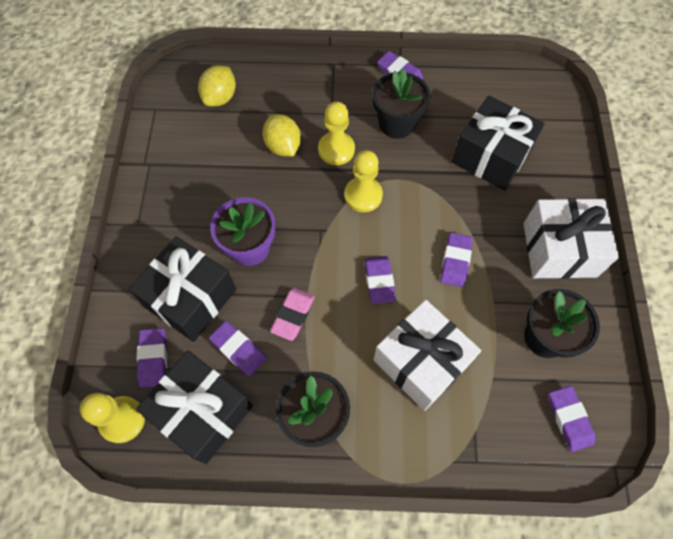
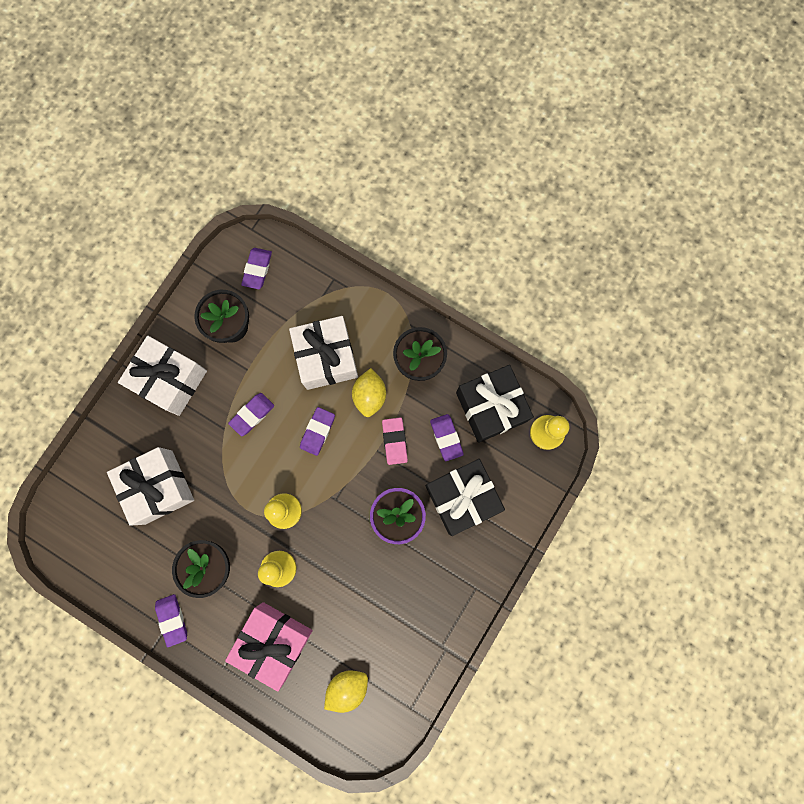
camera: 150 degrees left, 15 degrees up
(153, 359) = (508, 464): purple eraser -> none
(283, 146) = (321, 598): yellow lemon -> yellow lemon (369, 396)
(293, 315) = (394, 441): pink eraser -> pink eraser turned 60 degrees counterclockwise
(304, 98) = (274, 641): none -> pink gift
(490, 156) = (159, 487): black gift -> white gift

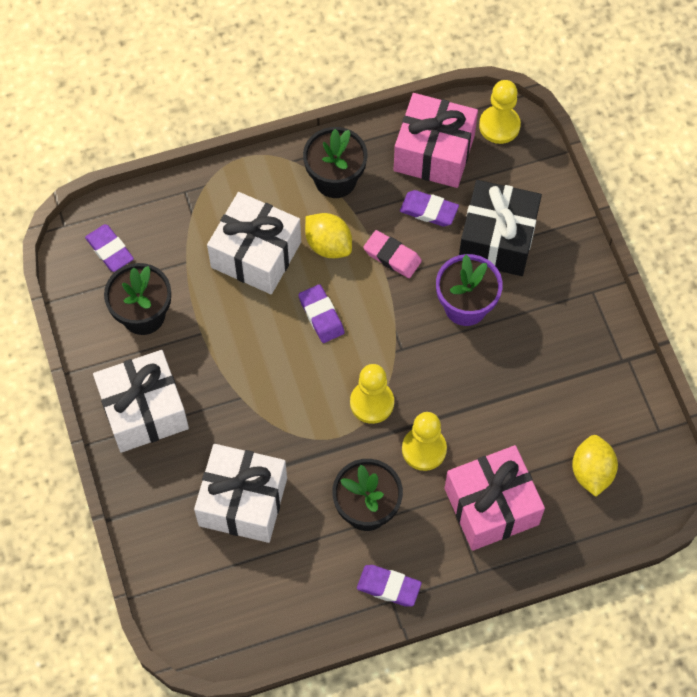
camera: 50 degrees left, 15 degrees down
(252, 415) = (250, 361): purple eraser -> none
(490, 407) = (434, 153): black gift -> pink gift

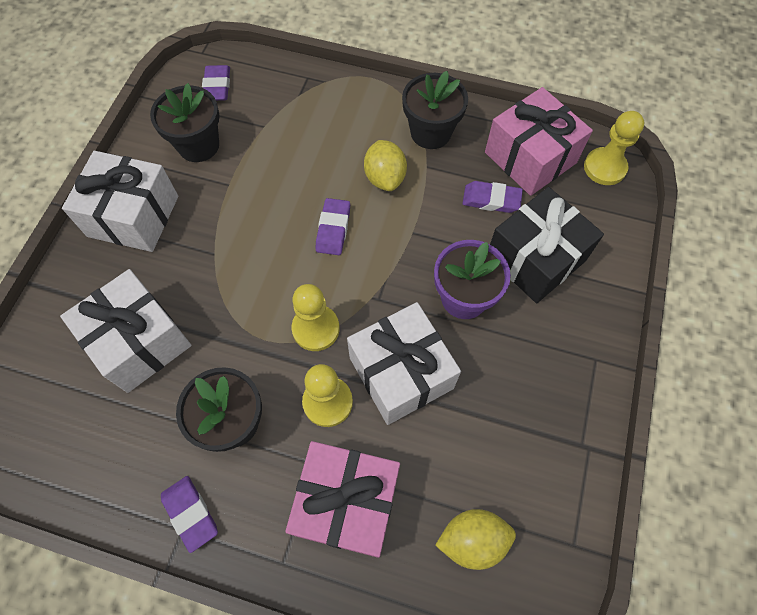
camera: 35 degrees right, 0 degrees up
(256, 254) = (321, 151): white gift -> white gift (401, 373)
(392, 256) = (431, 217): pink eraser -> none
(429, 210) = (491, 199): purple eraser -> purple eraser turned 45 degrees counterclockwise
(591, 472) = (472, 540): yellow lemon -> yellow lemon turned 45 degrees clockwise

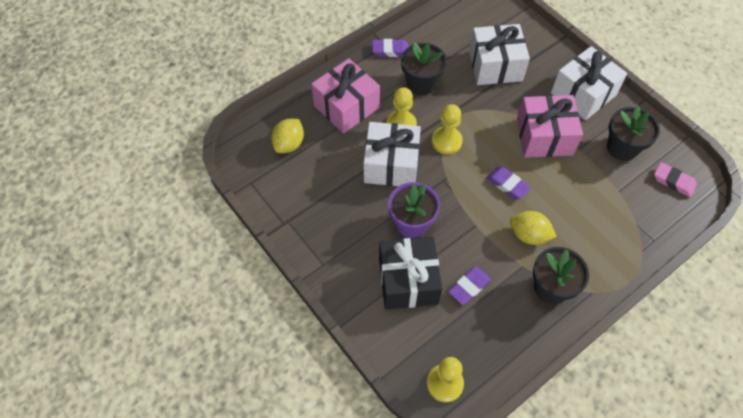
camera: 125 degrees right, 5 degrees down
(217, 86) = (673, 181): purple eraser -> pink eraser
(530, 158) = (487, 338): pink gift -> pink gift (544, 136)

